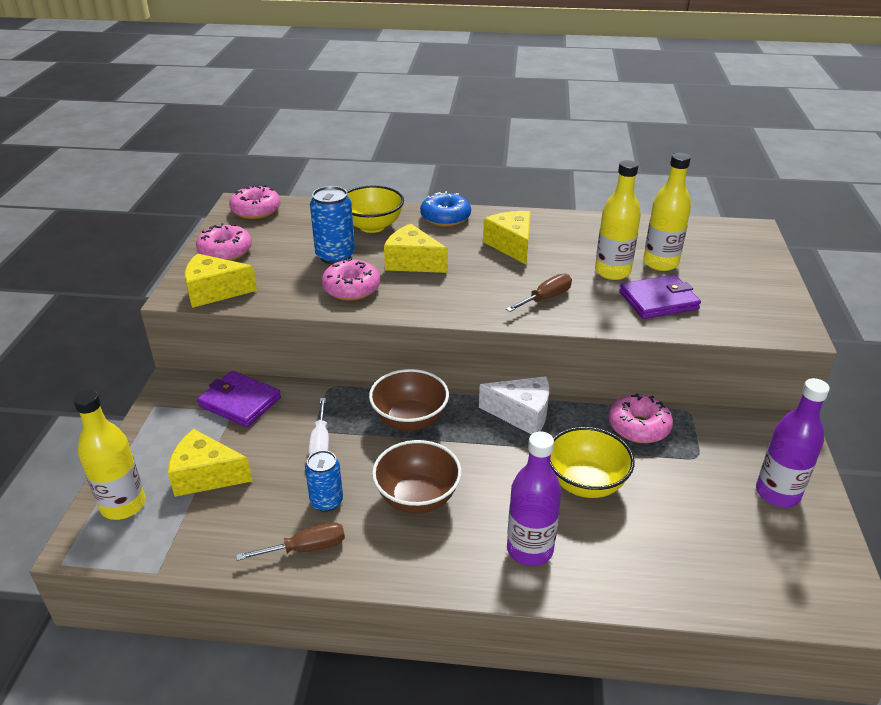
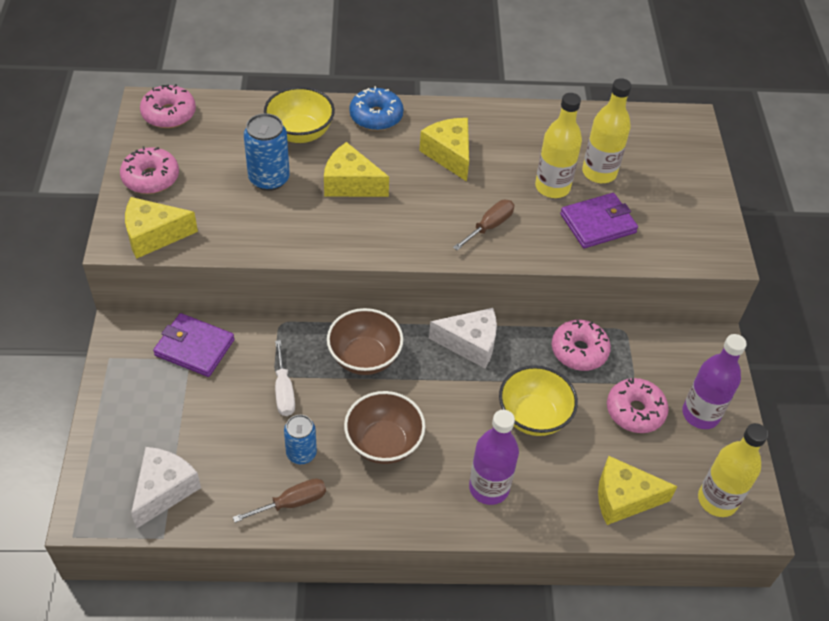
camera: 10 degrees left, 15 degrees up
(123, 505) = (112, 472): yellow bottle -> yellow bottle (717, 500)
(172, 526) = (164, 490): none -> white cheese
(206, 476) = (182, 434): yellow cheese -> yellow cheese (623, 498)
(351, 288) = (294, 224): pink donut -> pink donut (635, 411)

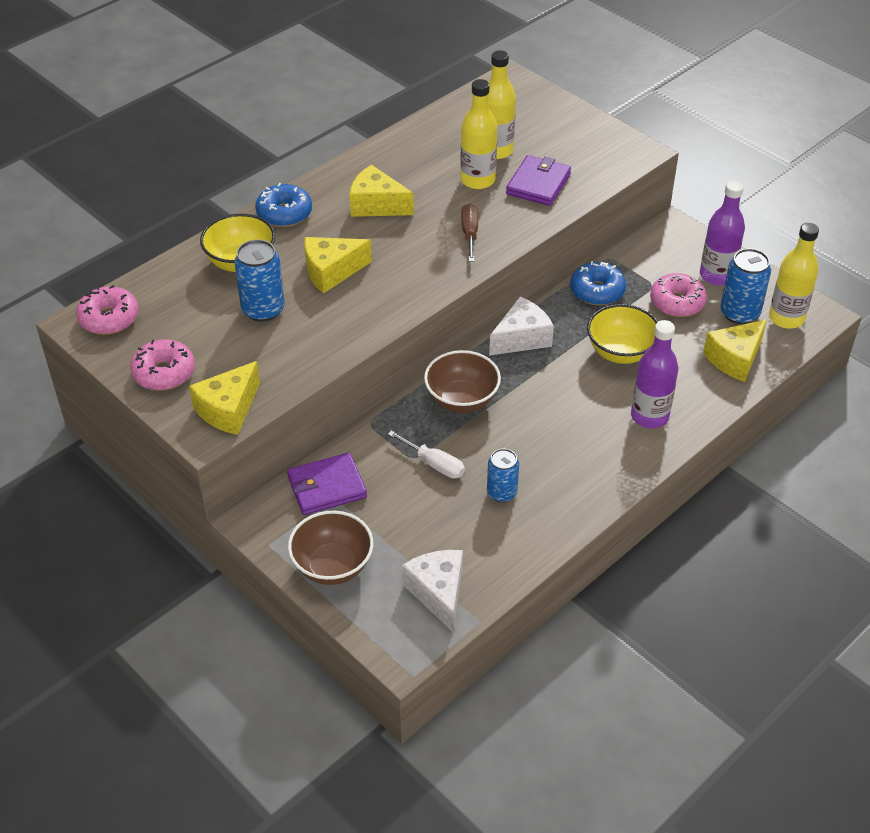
camera: 40 degrees left, 5 degrees down
(292, 503) = (537, 527): brown screwdriver -> none
(384, 443) = (548, 443): brown bowl -> brown bowl (332, 566)
(579, 351) = (597, 291): pink donut -> blue donut
(679, 462) = (739, 313): none -> blue can

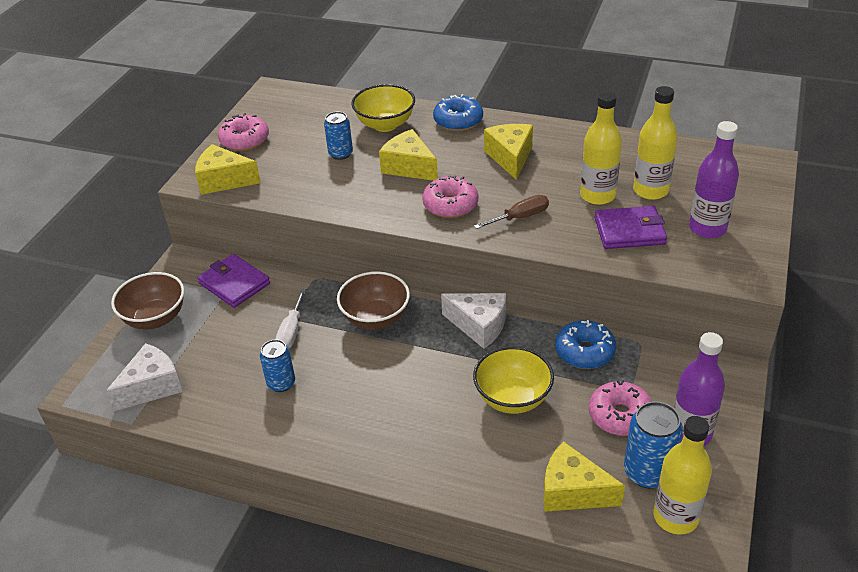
camera: 65 degrees right, 5 degrees down
(109, 318) = (284, 98): pink donut -> pink donut (450, 205)
(263, 310) = (340, 154): blue can -> blue can, size x0.67
(649, 416) = (439, 450): purple bottle -> purple bottle (707, 228)

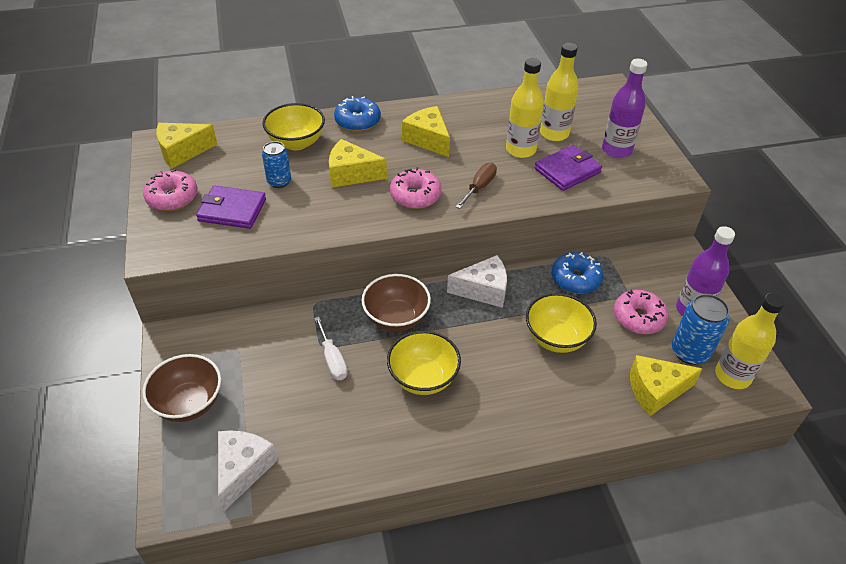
camera: 35 degrees left, 5 degrees up
(224, 180) = (186, 243): yellow cheese -> yellow cheese (182, 152)
(234, 283) = (241, 338): purple wallet -> purple wallet (232, 210)
(281, 383) = (363, 410): blue can -> none
(354, 379) = (423, 378): none -> yellow bowl

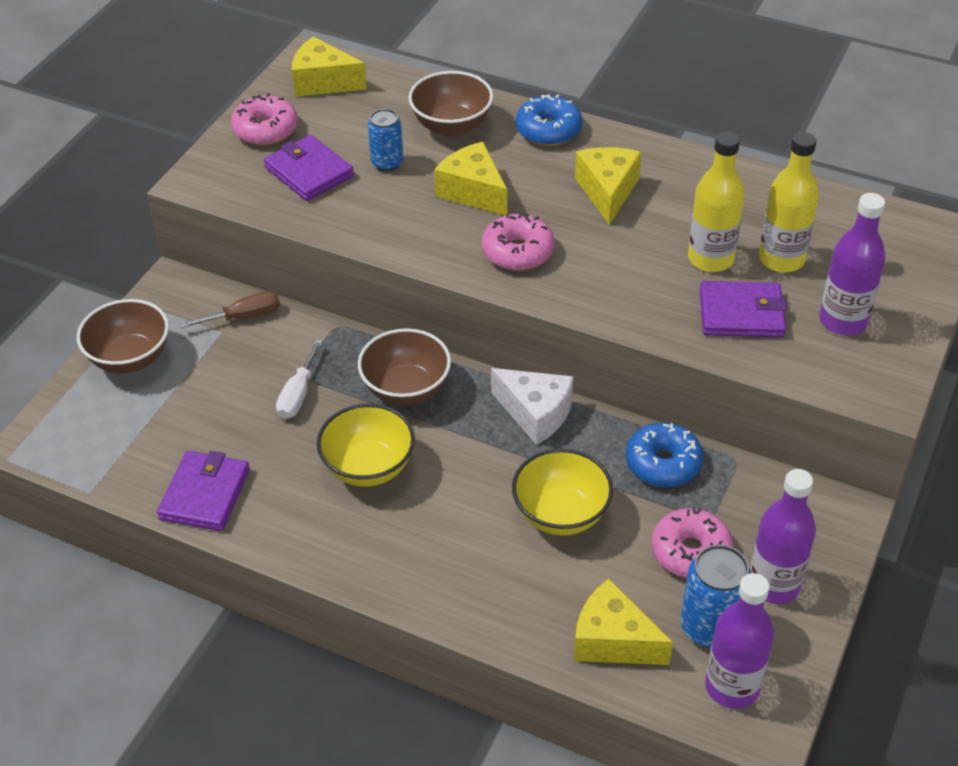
camera: 40 degrees right, 0 degrees up
(243, 469) = (118, 448): white cheese -> none
(296, 143) = (451, 126): yellow bowl -> brown bowl
(337, 461) = (205, 494): none -> purple wallet
(479, 187) = (604, 279): brown screwdriver -> brown screwdriver (244, 317)
(732, 376) = (732, 686): yellow bottle -> purple bottle

